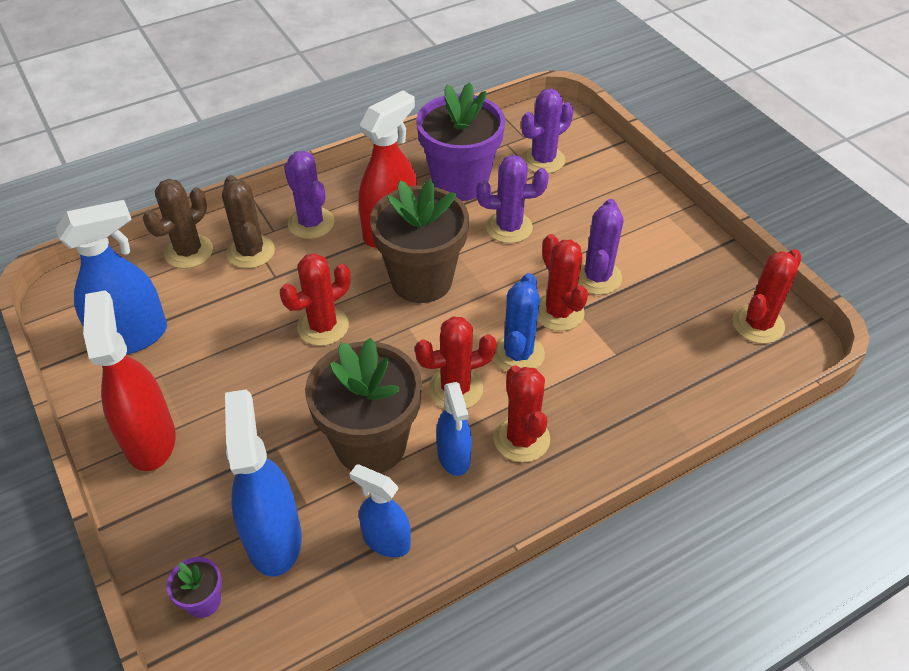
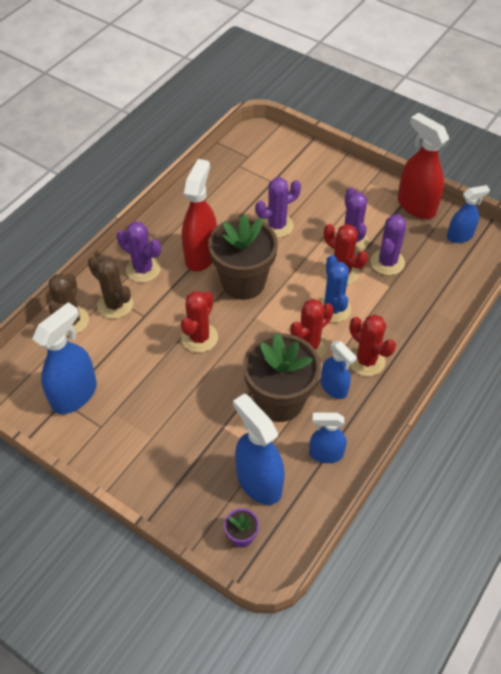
camera: 25 degrees left, 5 degrees up
(150, 439) = (137, 456): red spray bottle -> red spray bottle (416, 206)
(460, 182) = (225, 204): purple flower pot -> none
(543, 160) = (270, 169): purple cactus -> purple cactus (387, 262)
(758, 324) = (460, 236): red cactus -> blue spray bottle

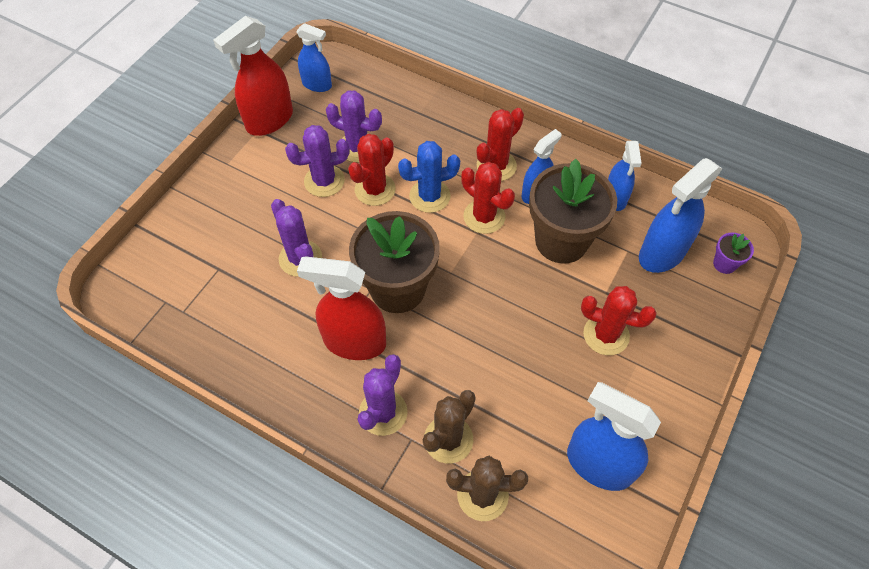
camera: 95 degrees left, 5 degrees up
(199, 337) = (489, 329): red cactus -> red cactus (606, 335)
(460, 236) = (317, 85): blue spray bottle -> blue spray bottle turned 135 degrees clockwise

